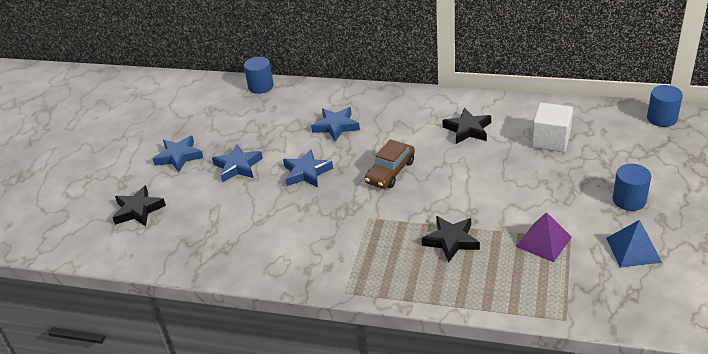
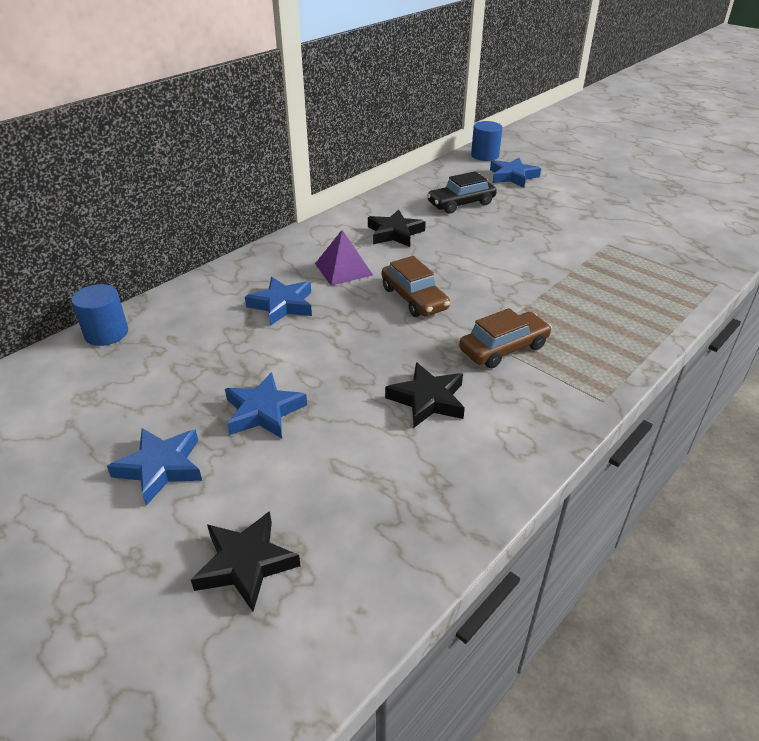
camera: 65 degrees left, 0 degrees up
(306, 172) = (347, 356): blue star -> blue star (512, 176)
(366, 230) = (504, 348): none -> brown car
(451, 241) = (565, 302): black star -> black star (427, 400)
(543, 241) = (603, 257): purple pyramid -> purple pyramid (343, 269)
(550, 140) = (461, 204): white cube -> black car
(629, 200) = (578, 203): blue cylinder -> none
(633, 250) = (643, 224): blue pyramid -> none

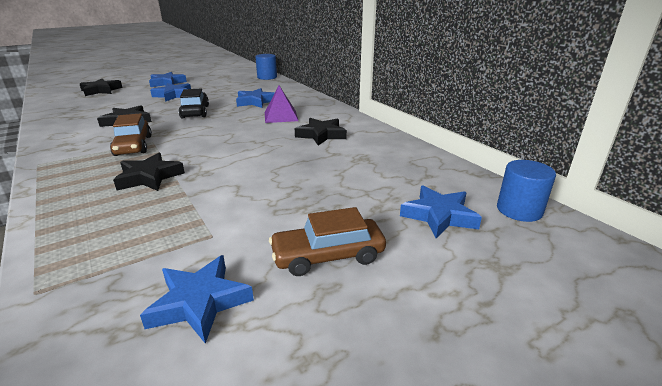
camera: 105 degrees right, 10 degrees down
(414, 298) = (223, 130): brown car -> brown car (328, 256)
(461, 204) = (366, 168): black car -> black car (195, 112)
(561, 302) = (149, 177): none -> black star
(660, 231) = (199, 302): none -> blue star

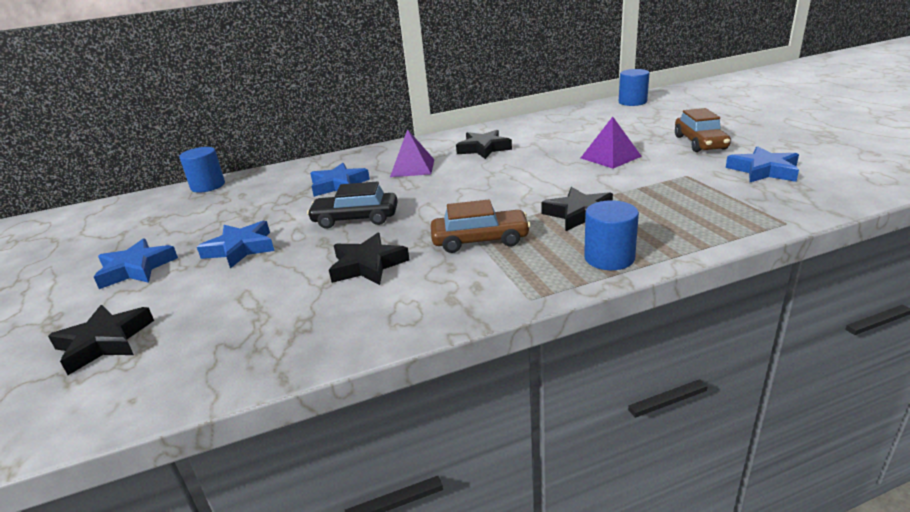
camera: 75 degrees left, 0 degrees up
(62, 189) = (609, 258): none -> blue cylinder
(285, 191) = (610, 157): none -> purple pyramid
(439, 216) = (643, 118): blue star -> none

